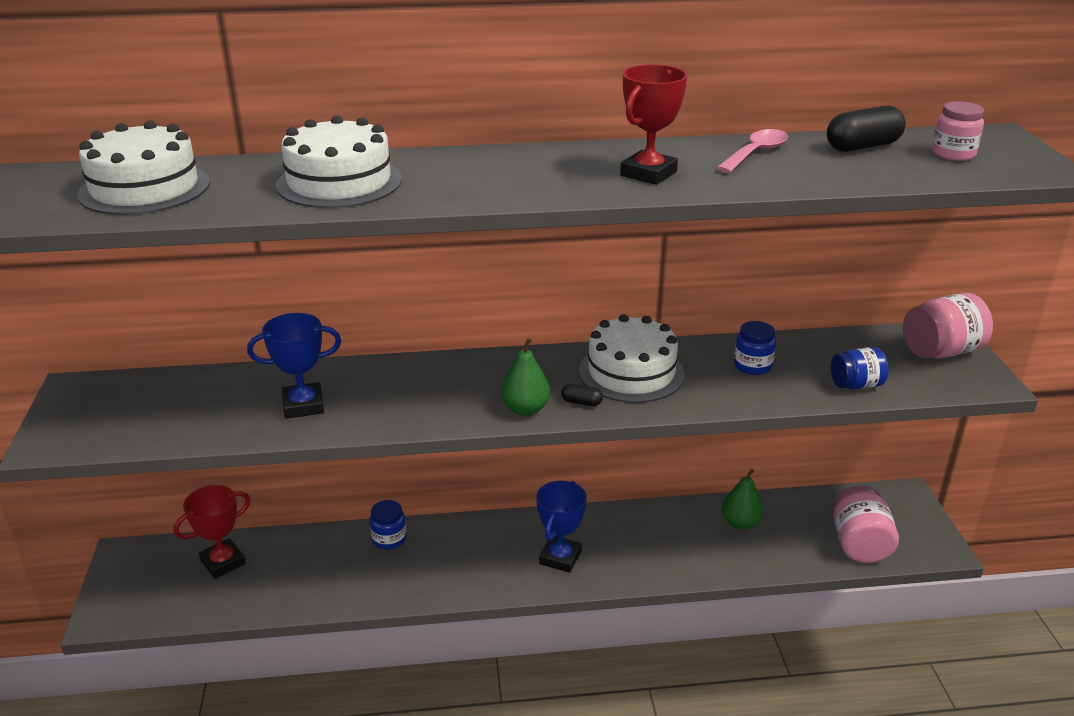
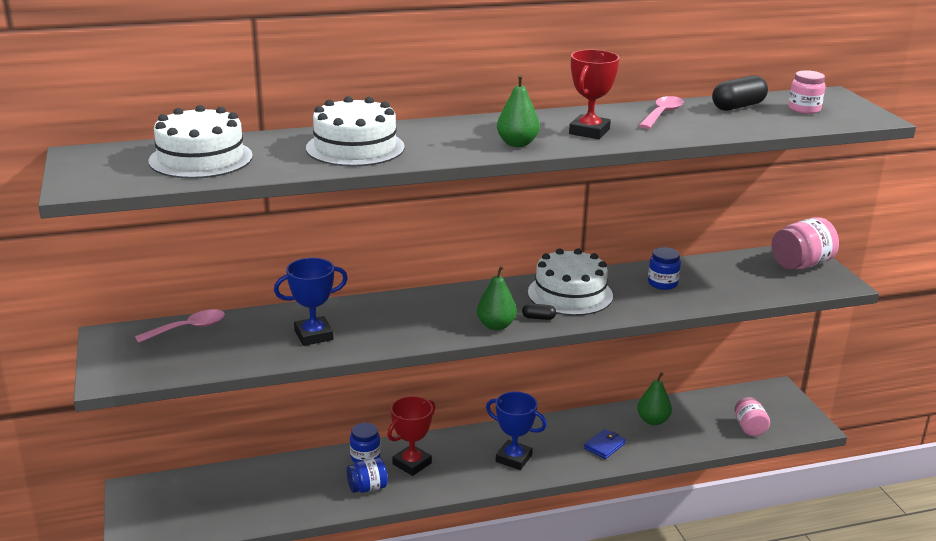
camera: 10 degrees left, 5 degrees down
(165, 385) = (188, 328): none -> pink spoon
(223, 562) = (225, 487): red trophy -> red trophy (412, 463)
(546, 186) = (517, 143): none -> green pear
(560, 557) = (513, 458): blue trophy -> blue trophy turned 75 degrees counterclockwise
(673, 551) = (604, 446): none -> blue wallet
(856, 385) = (744, 291): blue jar -> blue jar (367, 487)
(859, 544) = (749, 428): pink jar -> pink jar, size x0.64

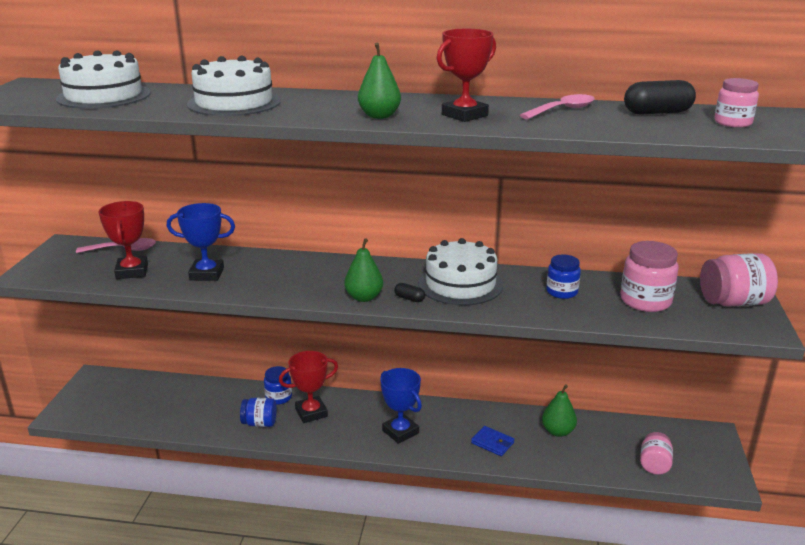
camera: 25 degrees right, 0 degrees up
(228, 350) = (132, 271): none -> red trophy
(604, 446) = (492, 443): blue wallet -> blue wallet turned 60 degrees clockwise
(735, 277) = (645, 301): none -> pink jar

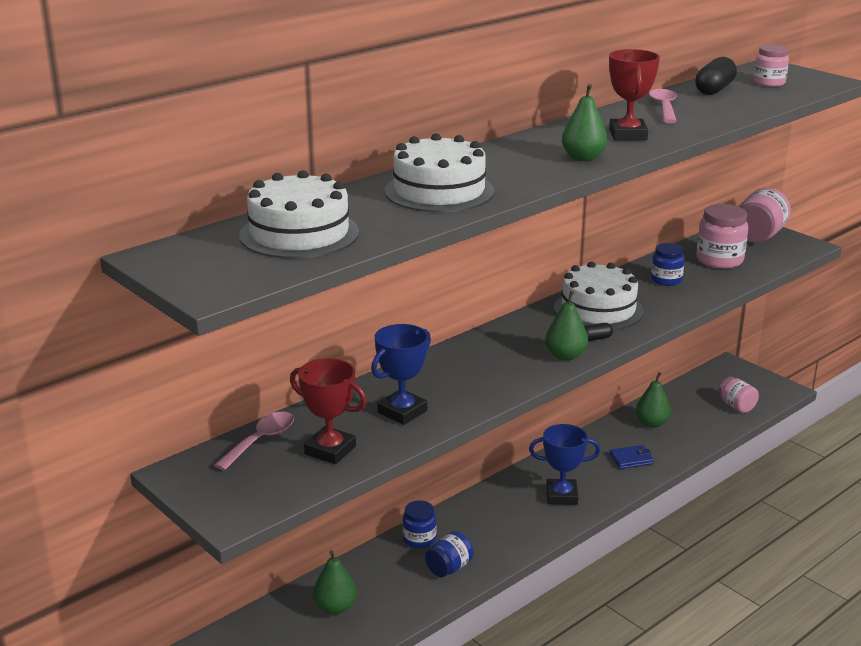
camera: 50 degrees left, 0 degrees up
(175, 400) = (335, 607): none -> green pear
(311, 413) = (471, 531): red trophy -> none

